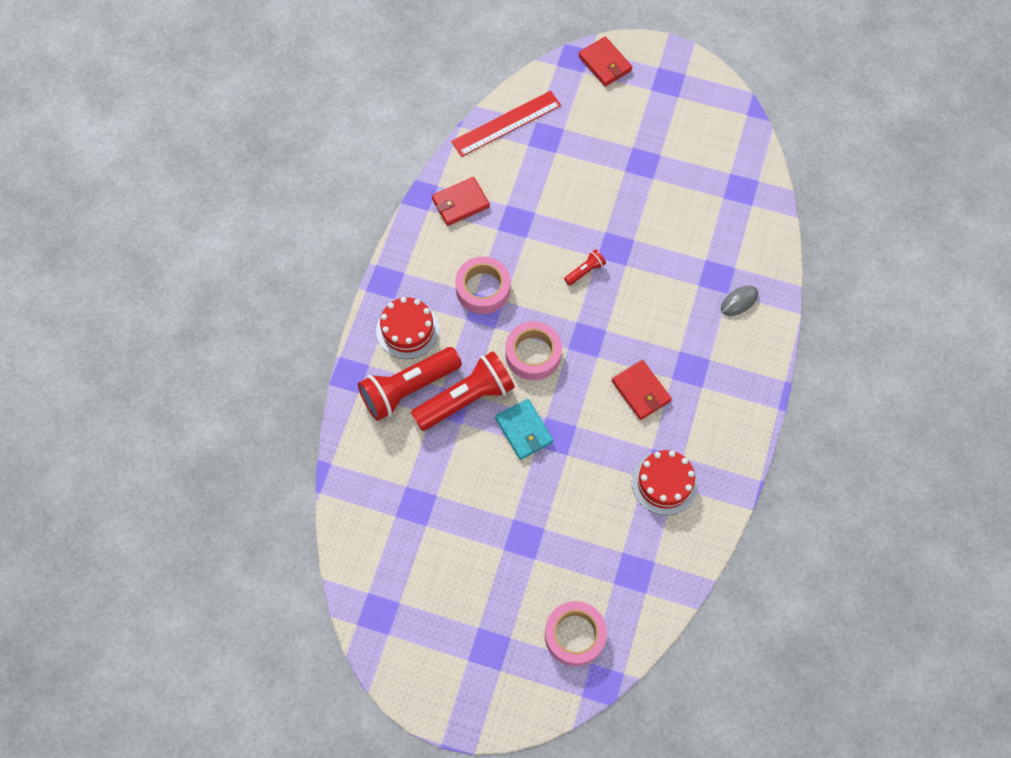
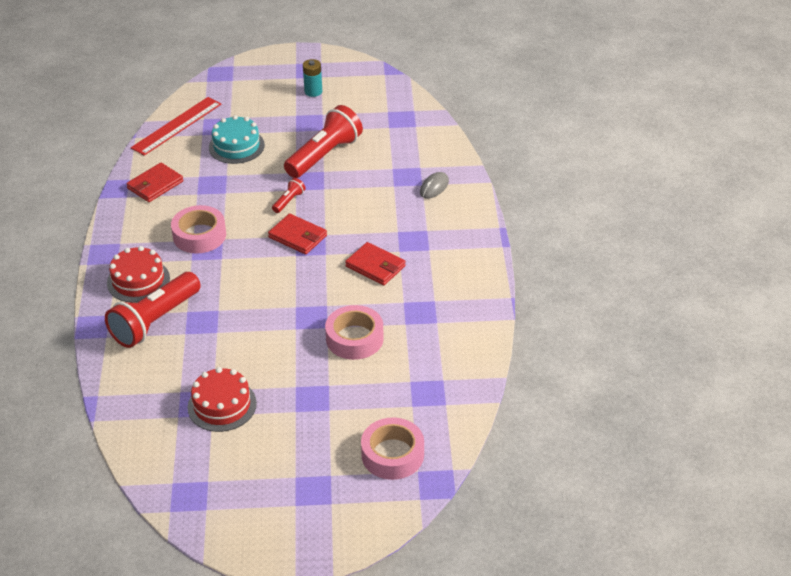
camera: 20 degrees left, 25 degrees down
(466, 399) = (214, 313): red flashlight -> red flashlight (324, 155)
(524, 430) = (279, 321): turquoise wallet -> none
(533, 354) = (265, 267): pink tape -> pink tape (354, 338)
(557, 174) = (236, 146): none -> turquoise cake
(605, 63) = (249, 71): red wallet -> red wallet (298, 237)
(662, 117) = (313, 91): none -> turquoise battery
(664, 483) = (426, 322): red cake -> red cake (222, 405)

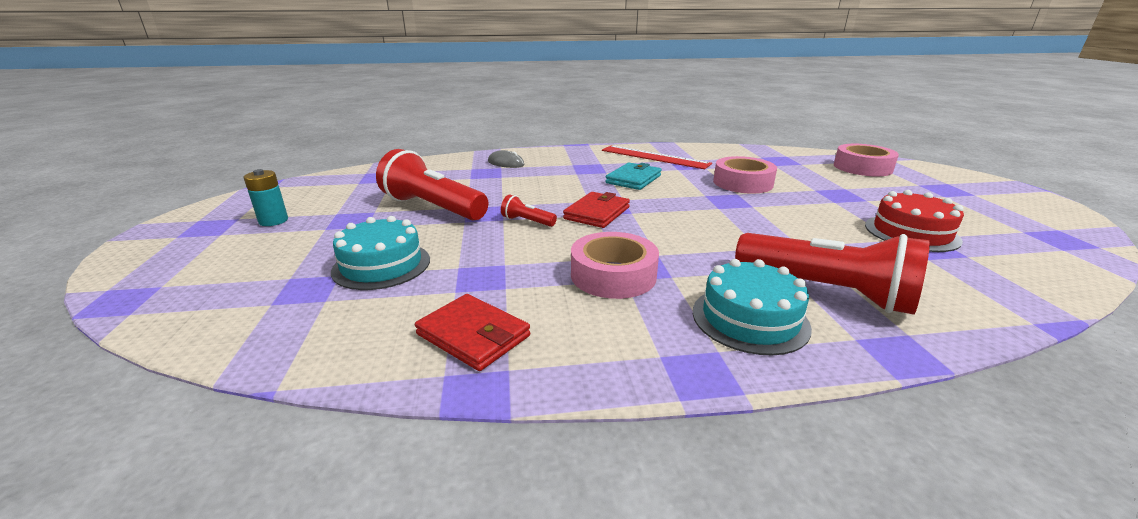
camera: 95 degrees left, 15 degrees down
(138, 280) = (750, 319): red cake -> turquoise cake
(177, 126) = (272, 332): red ruler -> red ruler (654, 157)
(375, 266) = (633, 179): red wallet -> turquoise wallet

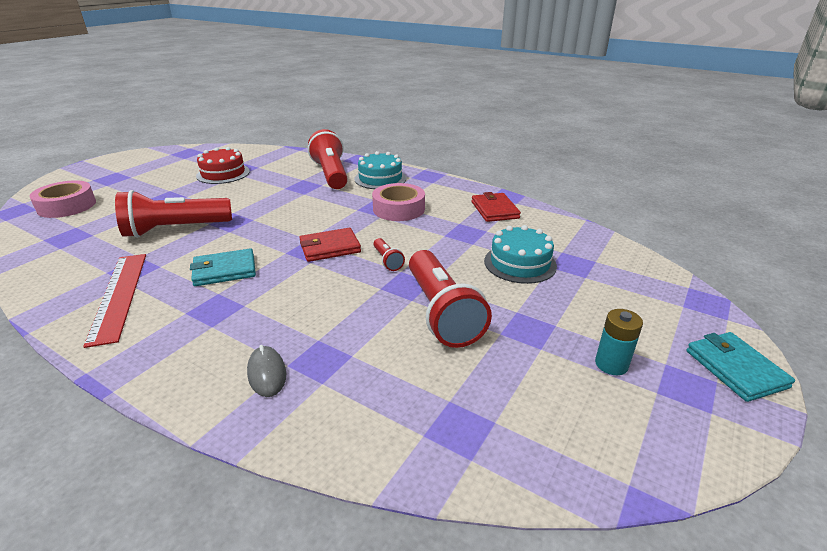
camera: 140 degrees left, 5 degrees up
(147, 248) = (735, 369): none -> turquoise wallet
(742, 183) = (175, 229): pink tape -> red flashlight

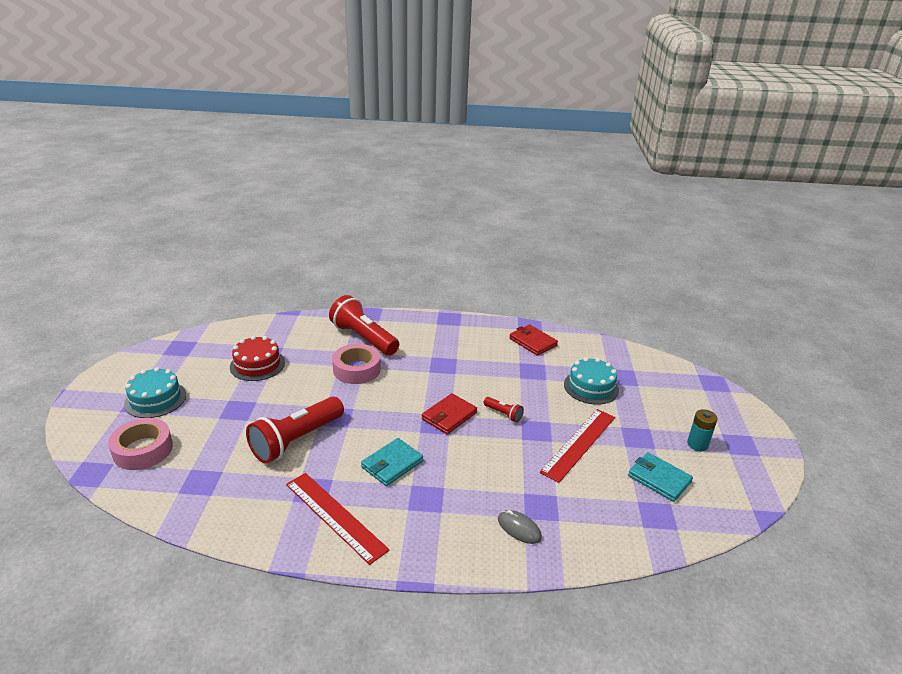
camera: 30 degrees left, 0 degrees up
(380, 178) = (413, 332): turquoise cake -> turquoise cake (155, 399)
(398, 209) = (461, 361): pink tape -> pink tape (357, 369)
(441, 312) = (579, 444): red flashlight -> red ruler
(735, 369) = (754, 424): turquoise wallet -> turquoise wallet (659, 479)

